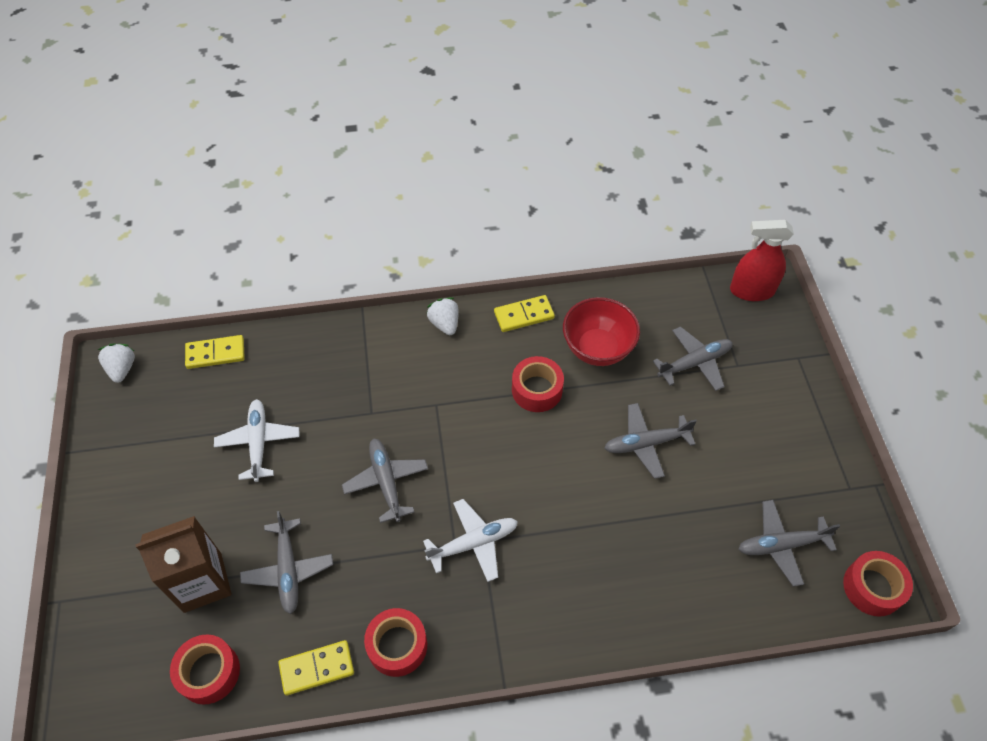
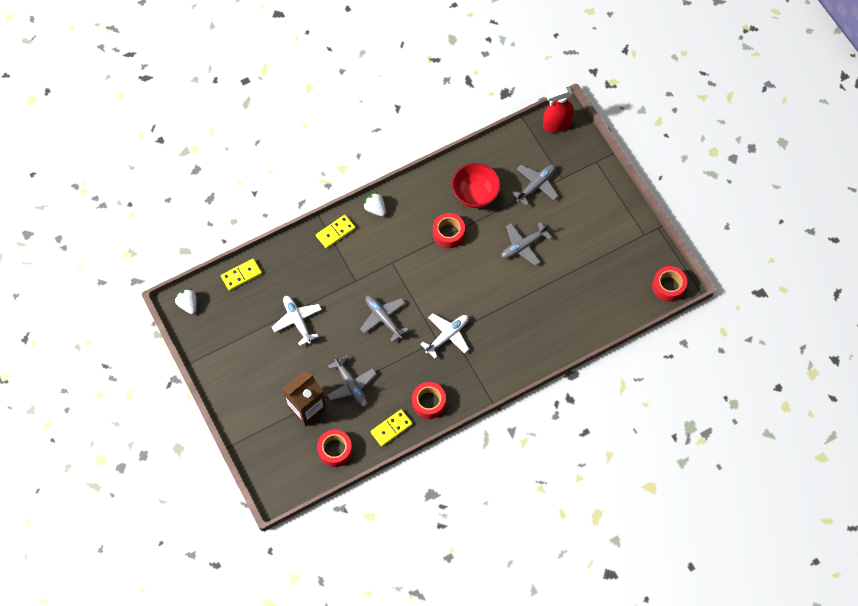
camera: 20 degrees left, 10 degrees up
(524, 315) = (422, 187): yellow domino -> yellow domino (335, 232)
(781, 545) = (615, 279): grey plane -> none

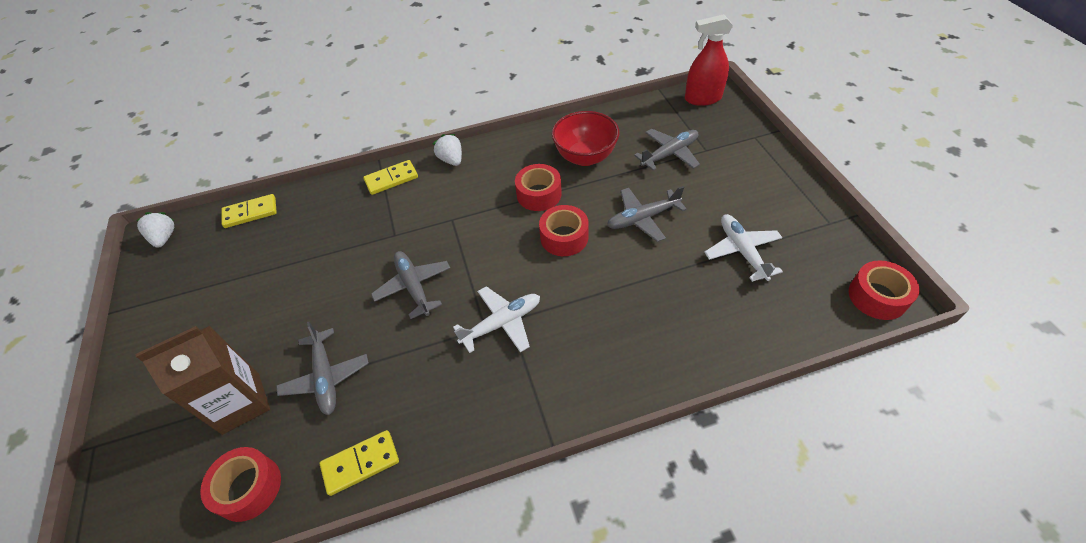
camera: 15 degrees right, 15 degrees down
(297, 320) = (292, 275): white plane -> white plane (742, 251)
(429, 402) = (440, 427): red tape -> red tape (564, 237)

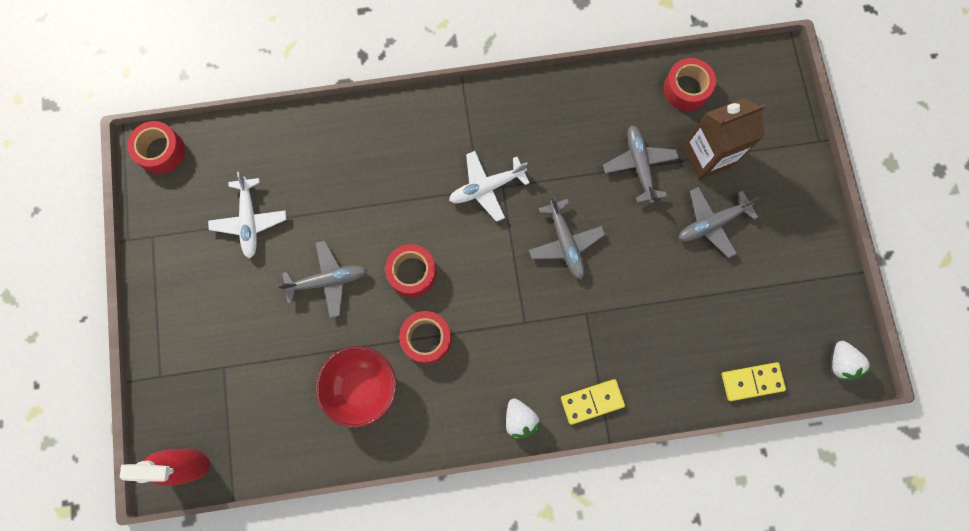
camera: 175 degrees left, 25 degrees up
(360, 463) = (604, 92): yellow domino -> none
(669, 154) = (266, 370): grey plane -> grey plane (711, 223)

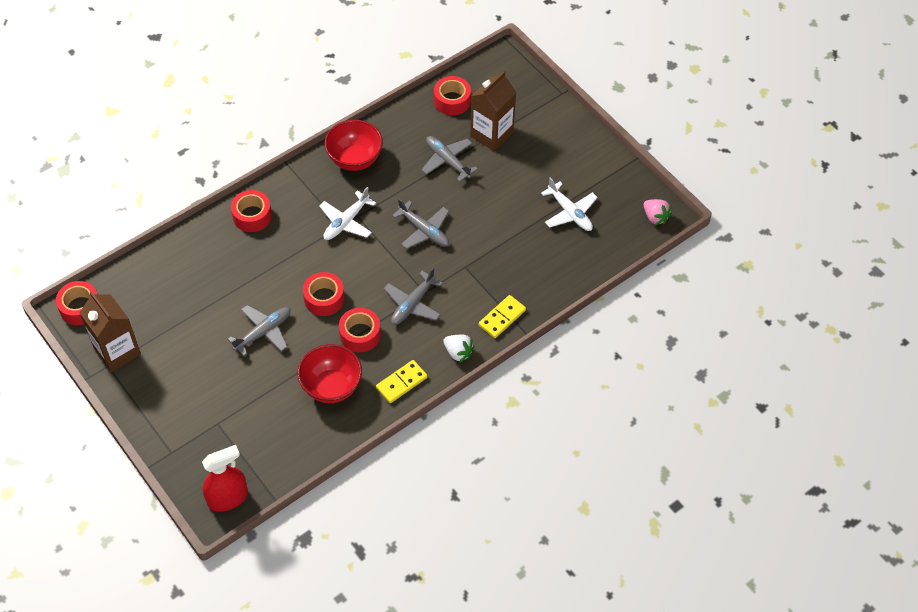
camera: 30 degrees left, 20 degrees down
(170, 224) = (117, 351): none -> brown carton
(249, 221) = (179, 321): white plane -> white plane (570, 213)
(391, 129) = (252, 216): none -> red tape
(538, 112) = (355, 159): none -> red bowl
(711, 223) = (519, 174): grey plane -> grey plane (412, 304)
(752, 381) = (603, 255): yellow domino -> yellow domino (401, 382)
(841, 363) = (655, 217): white strawberry -> pink strawberry

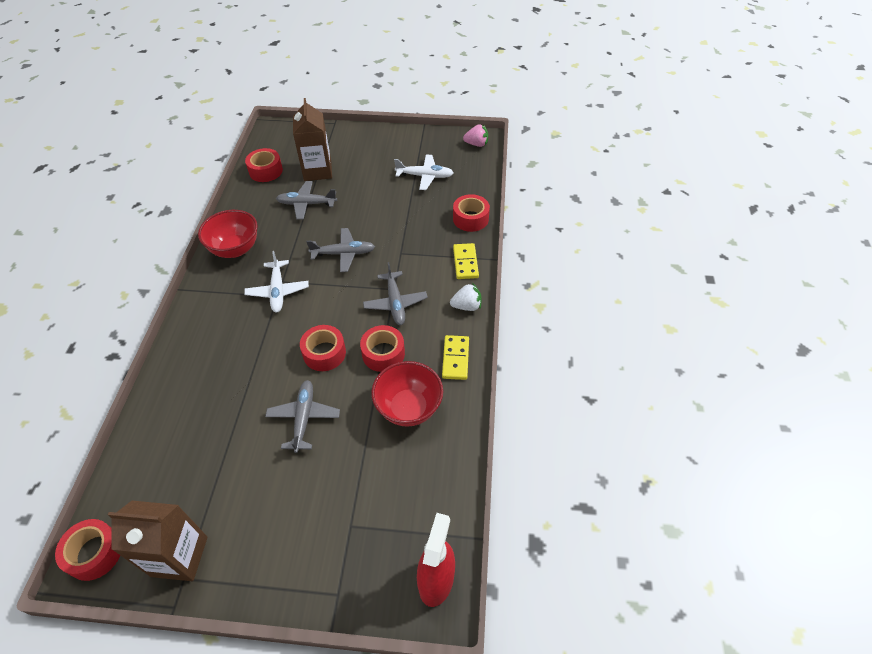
camera: 45 degrees left, 5 degrees down
(252, 216) = (192, 344): red tape -> red tape (470, 219)

